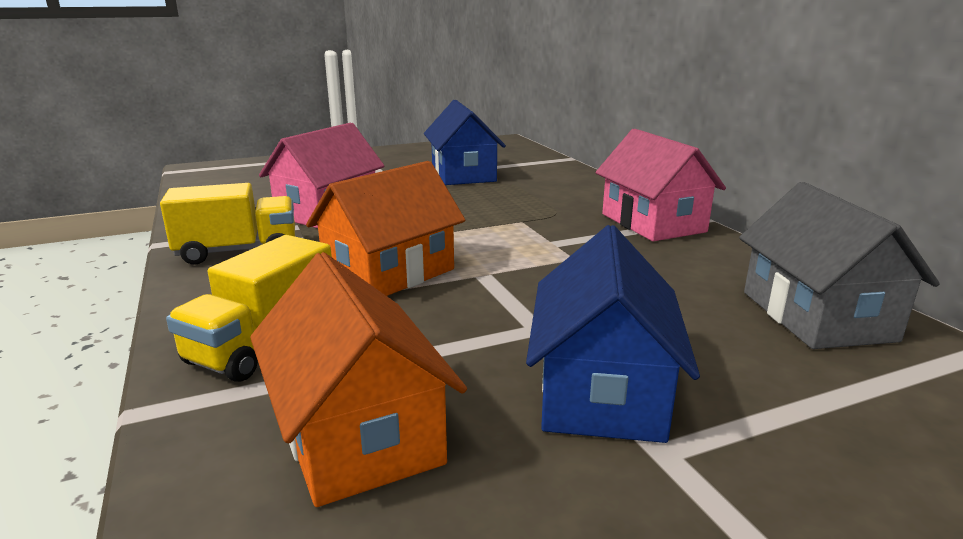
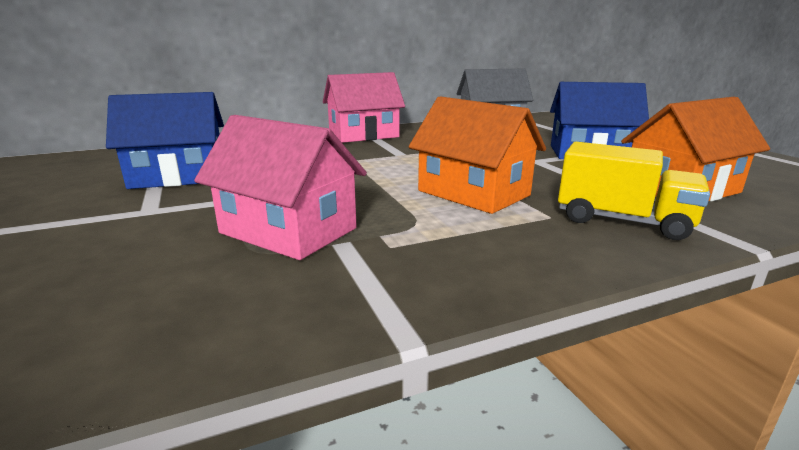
camera: 90 degrees left, 0 degrees up
(238, 251) = (434, 264): yellow truck -> none

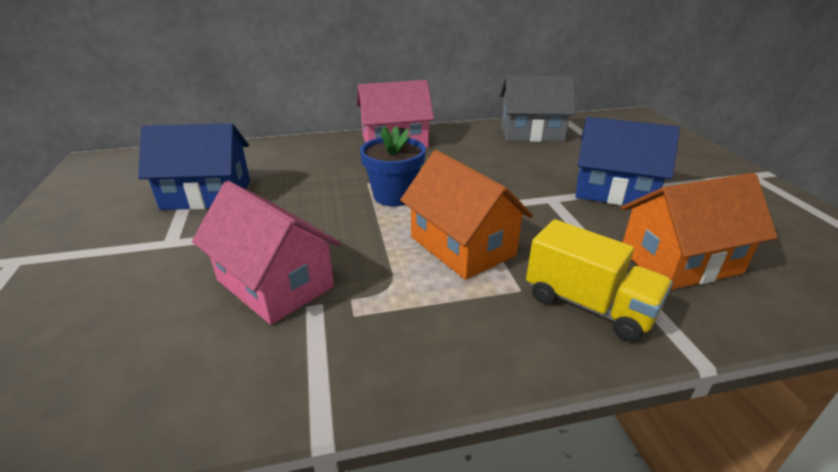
camera: 10 degrees right, 10 degrees up
(384, 166) = (394, 196): none -> blue flower pot

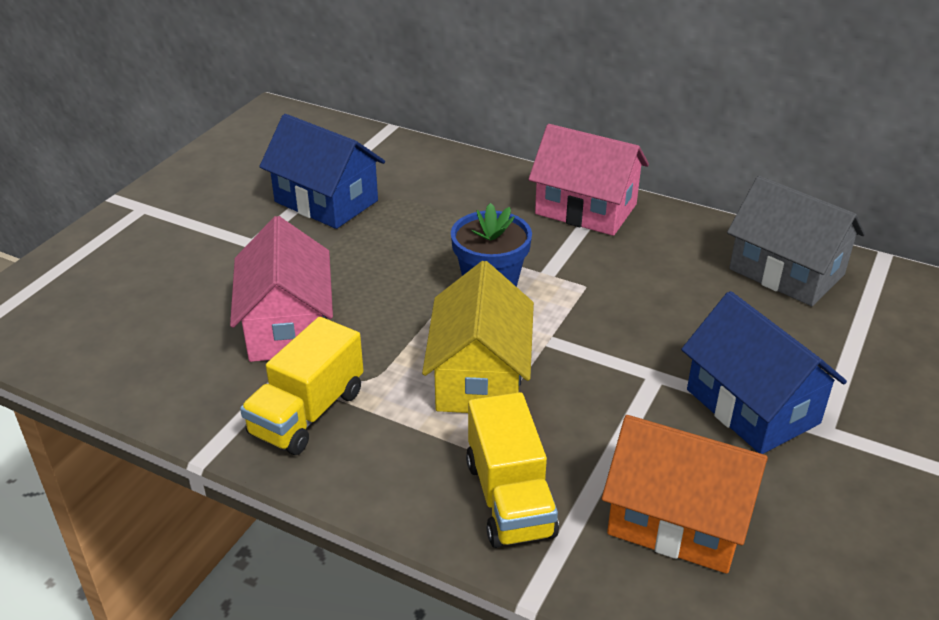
camera: 40 degrees right, 5 degrees up
(373, 335) = (307, 413): none -> yellow truck
(462, 246) = (479, 377): orange house -> yellow house

